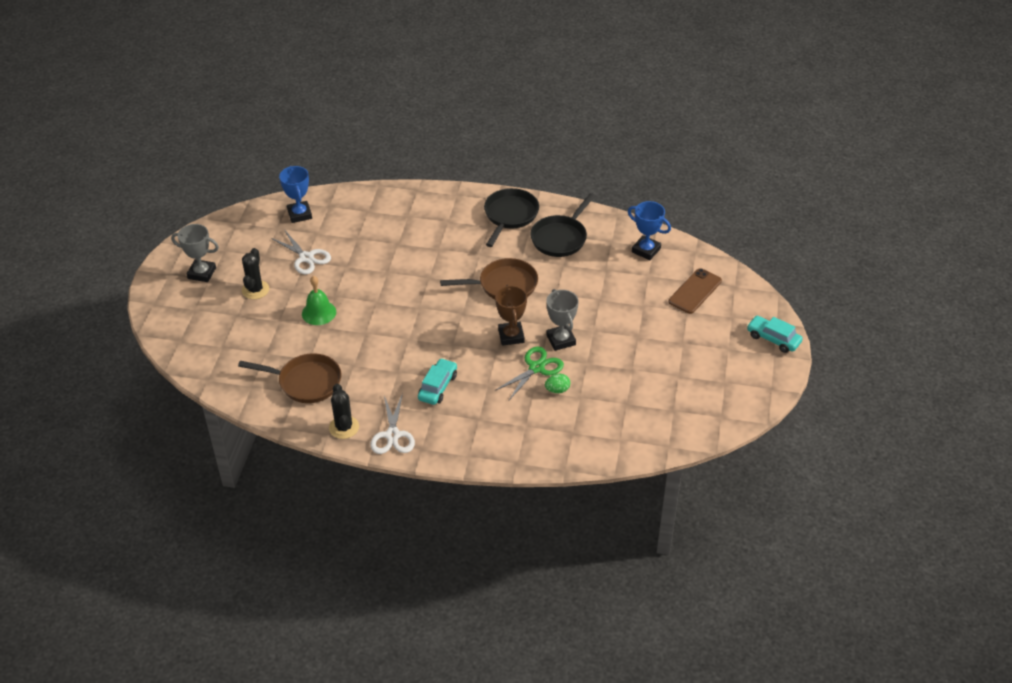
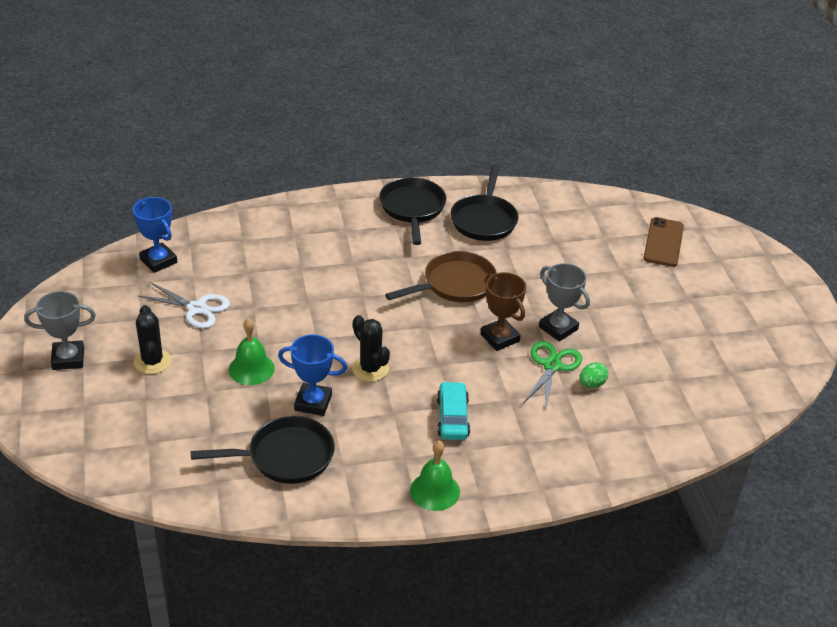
camera: 25 degrees left, 5 degrees down
(306, 382) = (285, 457): brown pan -> black pan
(344, 427) = (368, 499): black cactus -> black cactus (370, 369)
(392, 435) = (435, 491): white scissors -> green bell
(646, 250) = (584, 212): blue trophy -> blue trophy (313, 403)
(773, 339) = (775, 271): turquoise car -> none

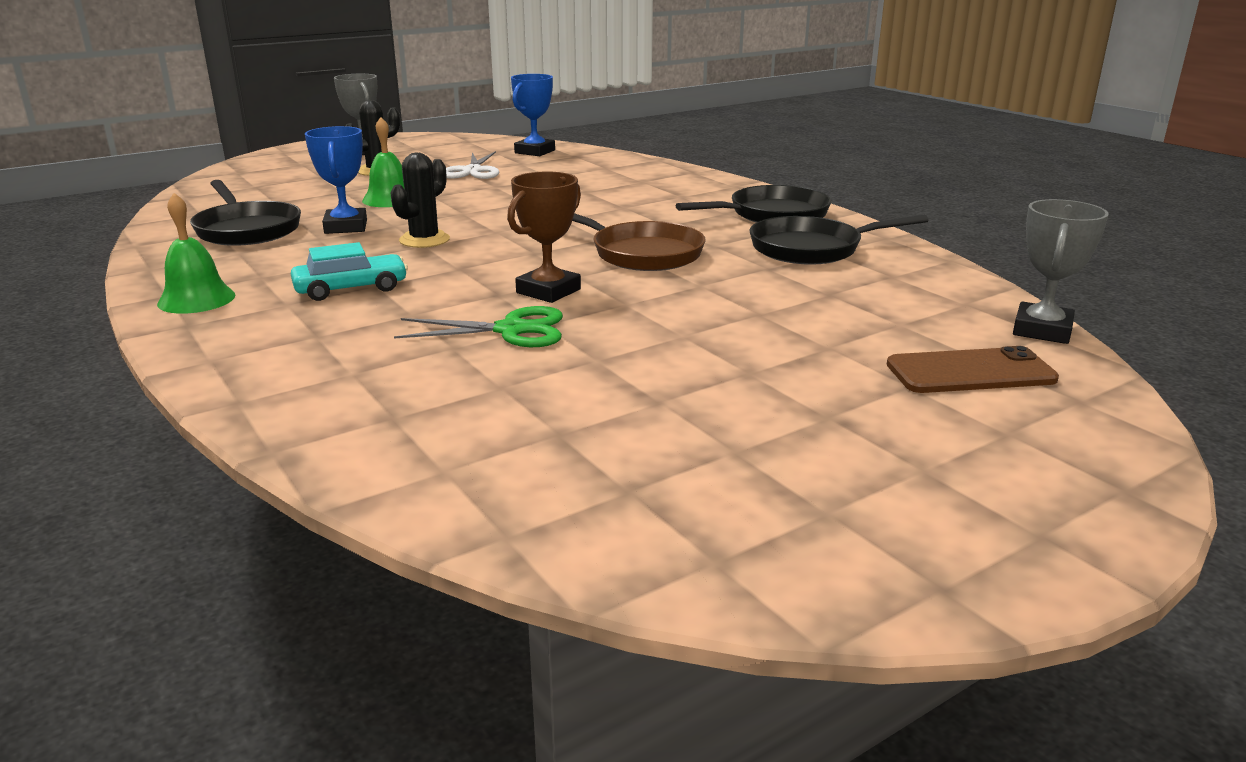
camera: 70 degrees right, 15 degrees down
(558, 328) = (610, 322): grey trophy -> grey trophy (1042, 330)
(591, 384) = (486, 363): green egg -> none

